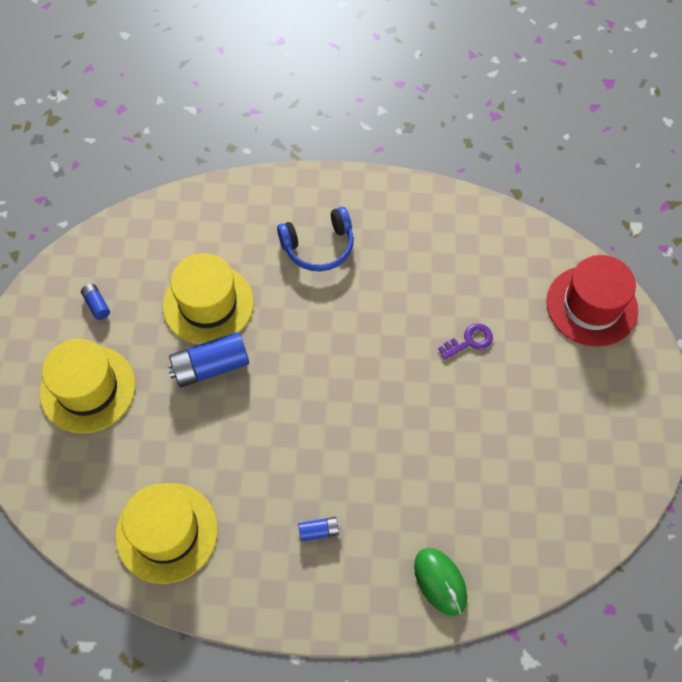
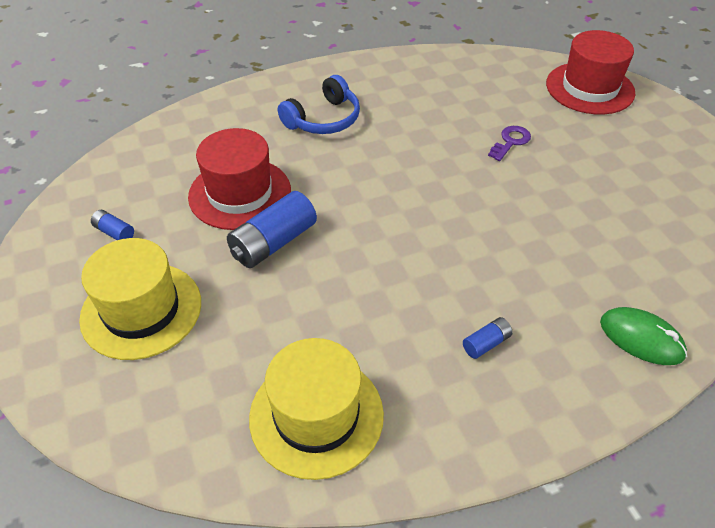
camera: 25 degrees left, 15 degrees down
(208, 304) = (240, 193): yellow hat -> red hat

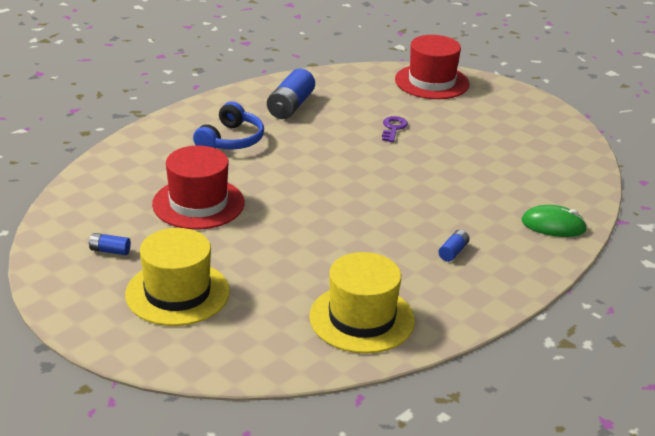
camera: 25 degrees left, 15 degrees down
(273, 242) = (252, 229): blue battery -> blue battery (290, 106)

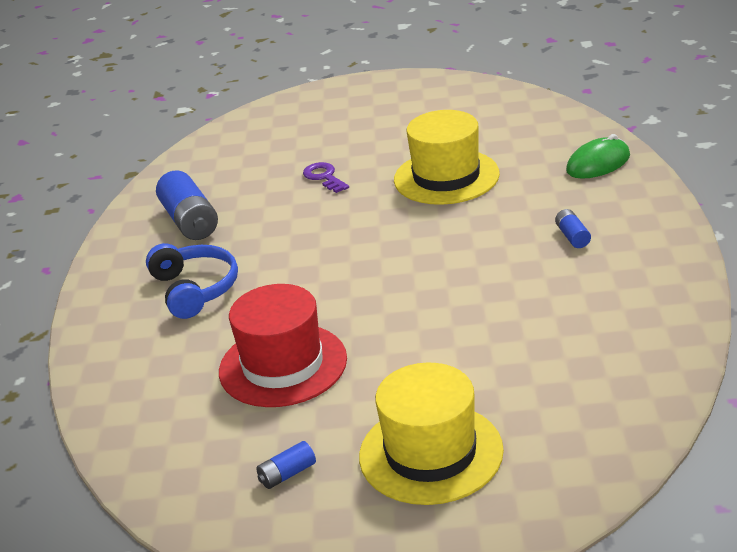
camera: 40 degrees left, 0 degrees up
(362, 318) = (616, 341): yellow hat -> yellow hat (446, 177)
(431, 82) = (278, 119): red hat -> none

